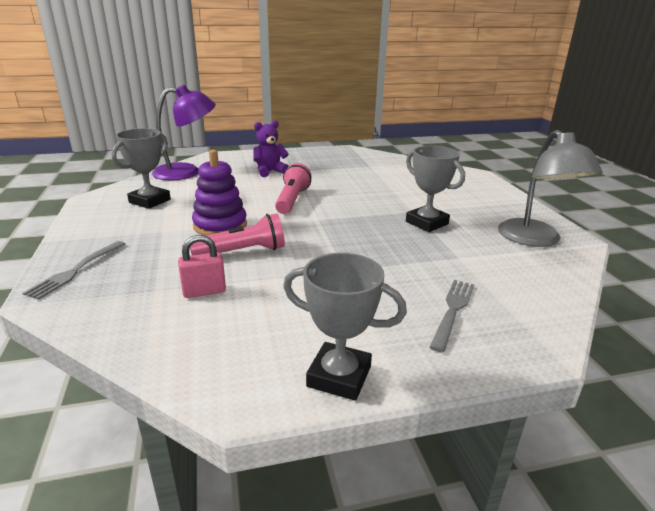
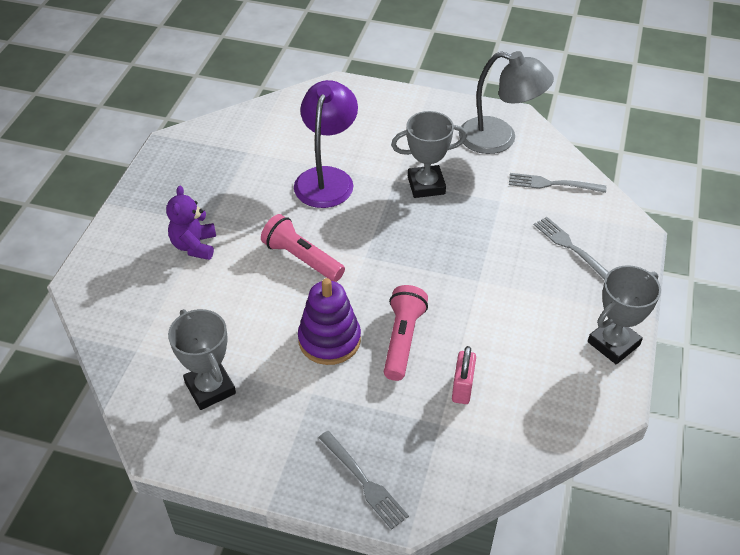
camera: 60 degrees left, 20 degrees up
(187, 172) = (127, 328): purple lamp -> purple lamp (327, 178)
(524, 279) = (552, 184): none -> grey fork

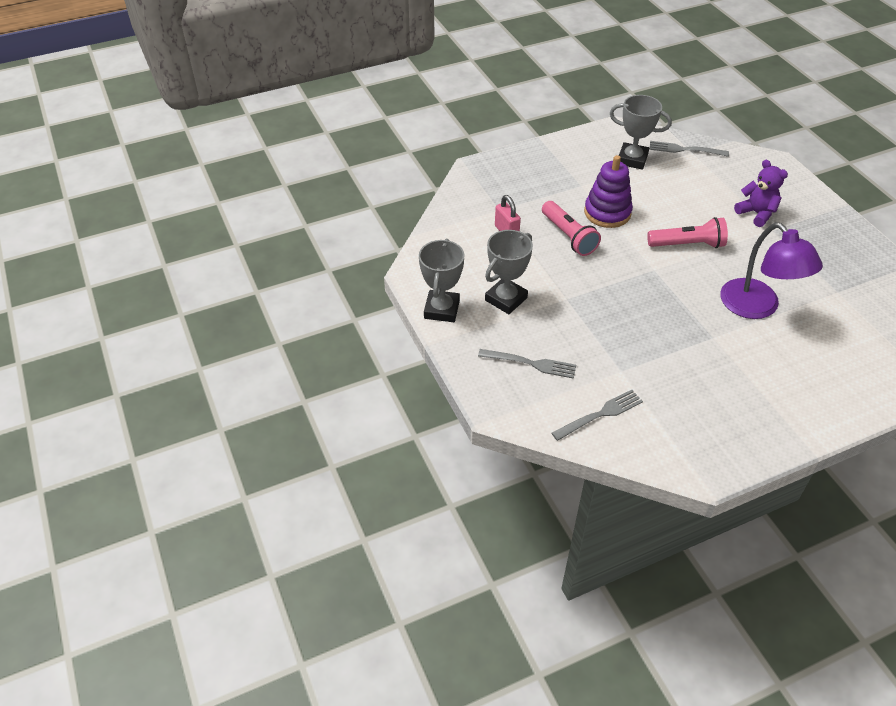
camera: 140 degrees right, 0 degrees up
(364, 482) = (507, 167): grey fork -> grey fork (684, 150)
(426, 185) = (687, 348): grey trophy -> grey trophy (506, 299)
(499, 139) = (691, 434): grey lamp -> none

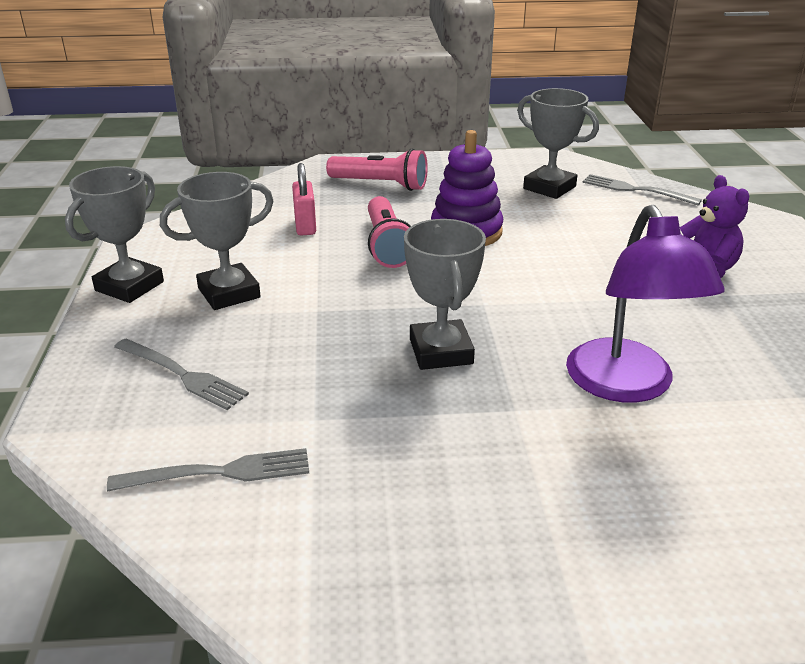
camera: 20 degrees right, 15 degrees down
(654, 310) = (441, 351): none -> grey trophy
(687, 244) = (561, 286): pink flashlight -> pink flashlight (380, 184)

